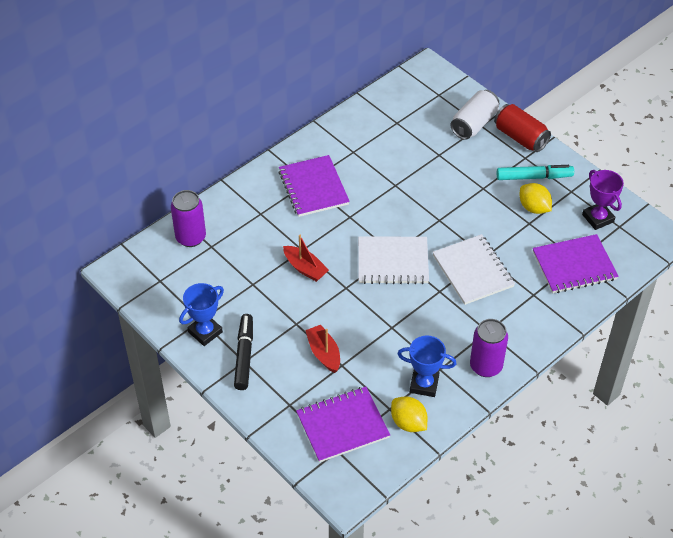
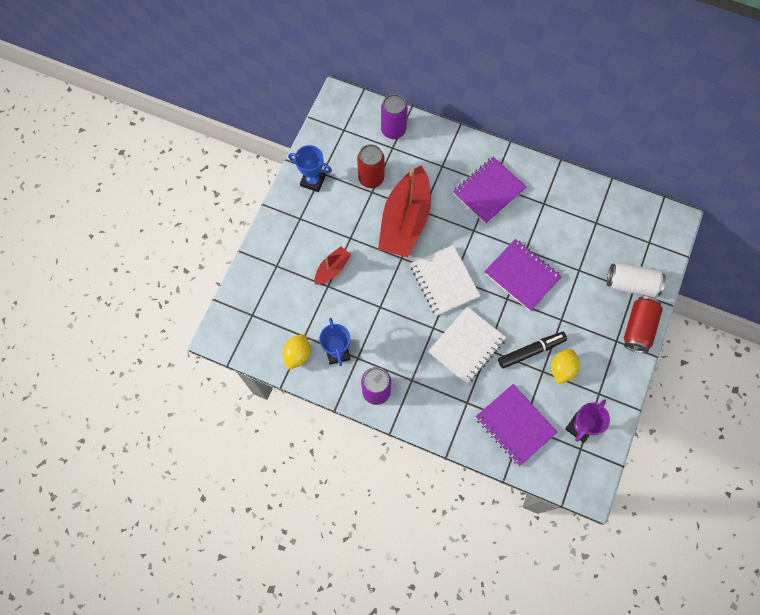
camera: 65 degrees right, 20 degrees up
(236, 278) = (371, 178): none -> red can
(244, 356) = (304, 216): black marker -> black marker (531, 351)
(305, 268) = (405, 221): red boat -> red boat, size x2.14
(342, 426) = (274, 310): purple notebook -> purple notebook (522, 275)
(533, 177) = (597, 356): turquoise marker -> none

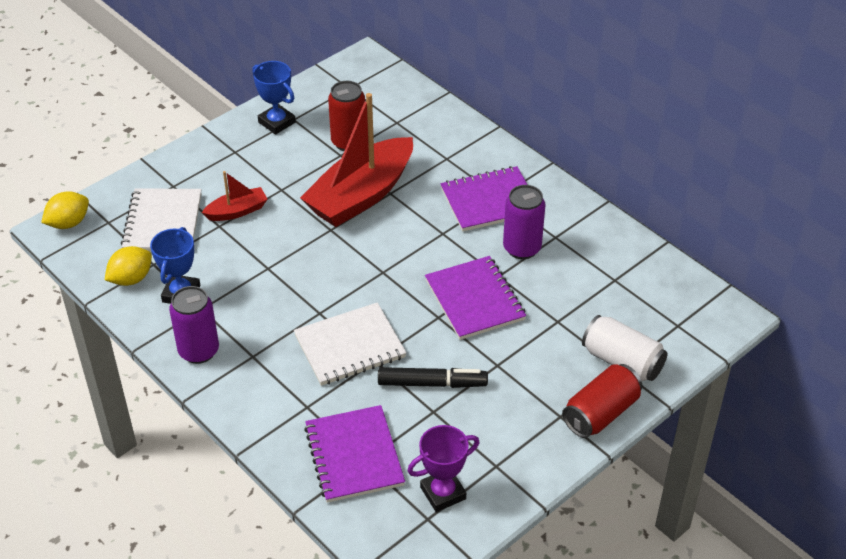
camera: 25 degrees right, 25 degrees down
(393, 130) = (409, 106): purple can -> purple can (522, 248)
(444, 281) = (368, 270): white notebook -> white notebook (163, 222)
(562, 369) = (461, 418): yellow lemon -> yellow lemon (68, 223)

